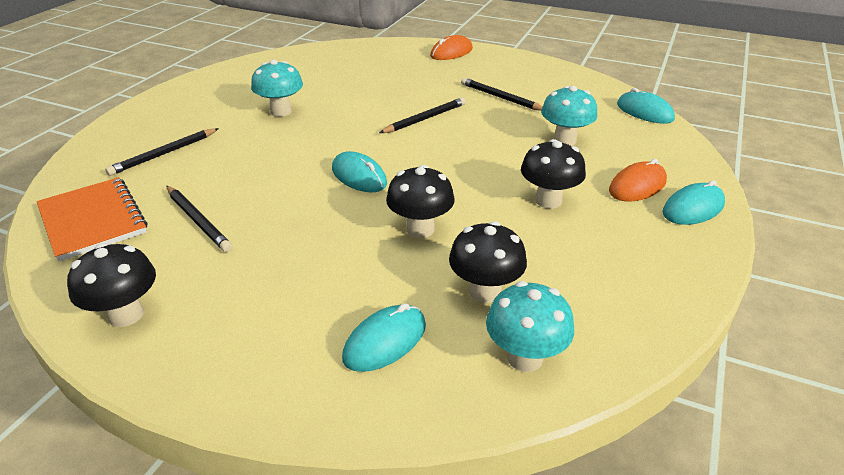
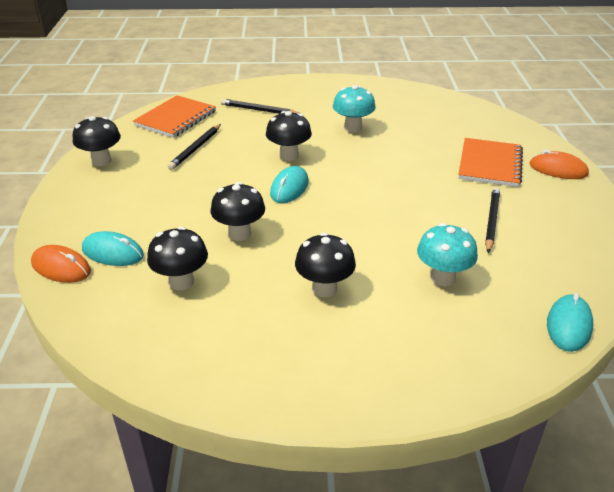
camera: 65 degrees right, 0 degrees up
(293, 161) = (289, 156): none -> black mushroom
(418, 73) = (490, 164): none -> orange notebook
(425, 118) = (406, 191): black pencil -> none
(524, 357) = (119, 316): turquoise mushroom -> none
(637, 186) = (393, 341): orange mouse -> orange mouse (61, 267)
(693, 208) = (380, 387): turquoise mouse -> none

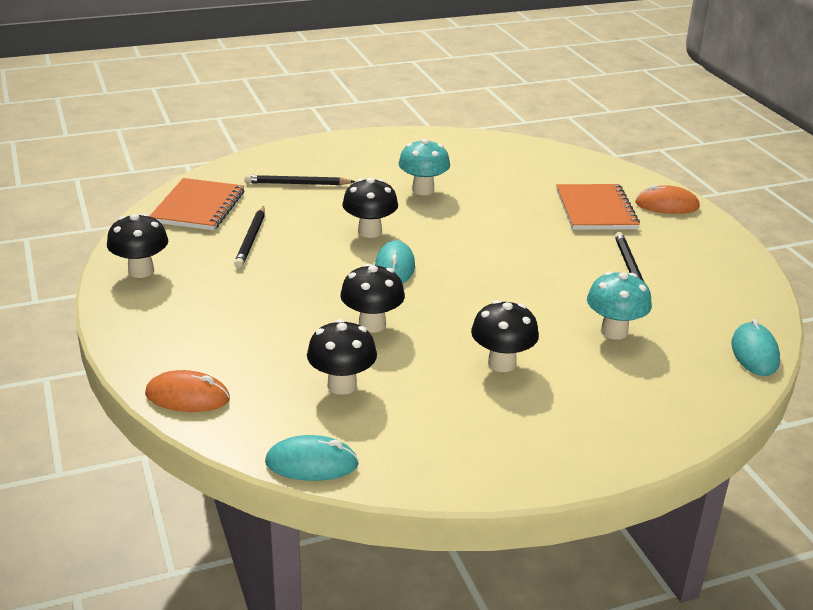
camera: 20 degrees left, 5 degrees down
(113, 253) = (238, 370): turquoise mouse -> turquoise mouse (312, 463)

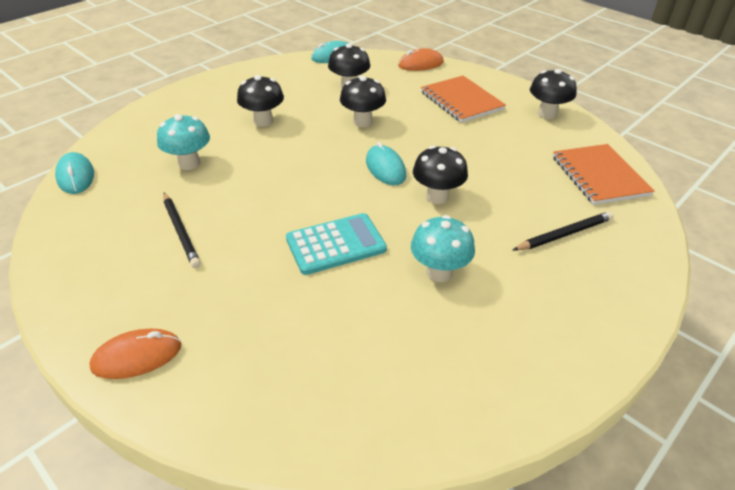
camera: 155 degrees right, 10 degrees up
(251, 239) = (516, 159): black pencil -> none
(491, 224) = (336, 244): none -> turquoise calculator
(595, 210) = (230, 311): orange notebook -> orange notebook (461, 101)

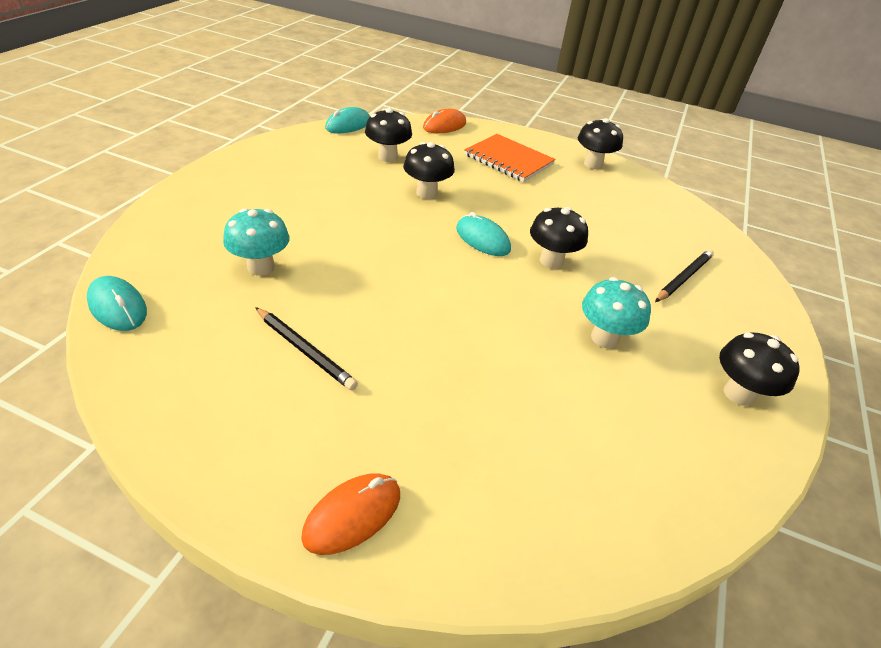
camera: 25 degrees left, 0 degrees up
(263, 121) = (317, 205): black mushroom -> black mushroom (738, 394)
(336, 244) = (487, 330): turquoise calculator -> none
(599, 176) = (674, 218): orange notebook -> none

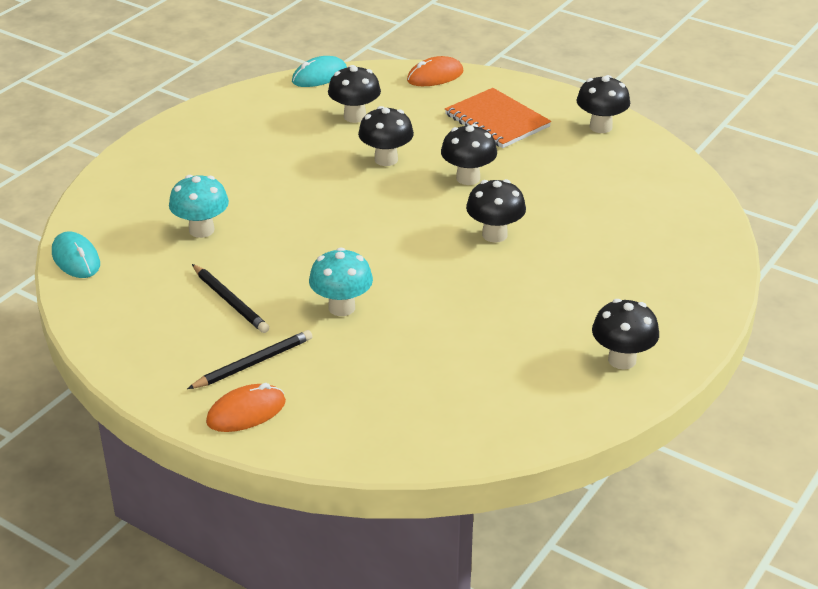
camera: 15 degrees right, 5 degrees down
(482, 239) = (429, 211): turquoise mouse -> none
(505, 208) = (468, 178): none -> black mushroom
(604, 338) = (514, 307): turquoise mushroom -> turquoise mushroom (341, 307)
(683, 278) = (634, 257): black pencil -> black pencil (253, 363)

